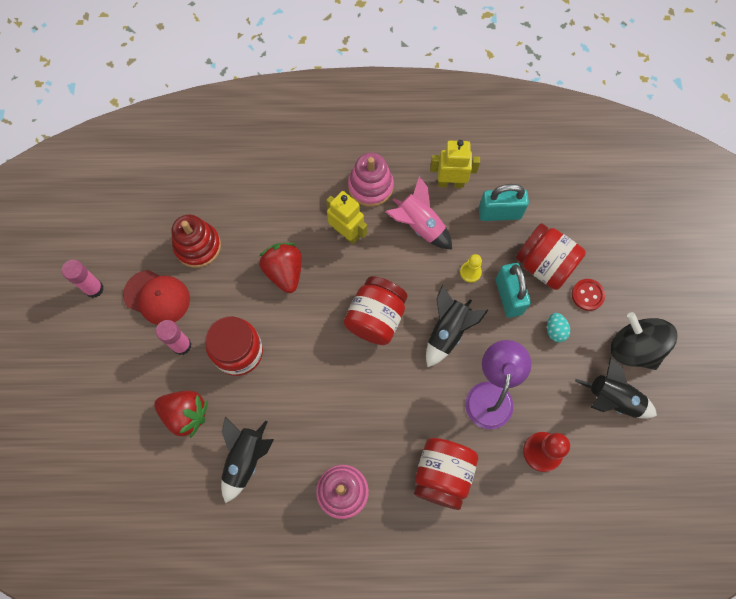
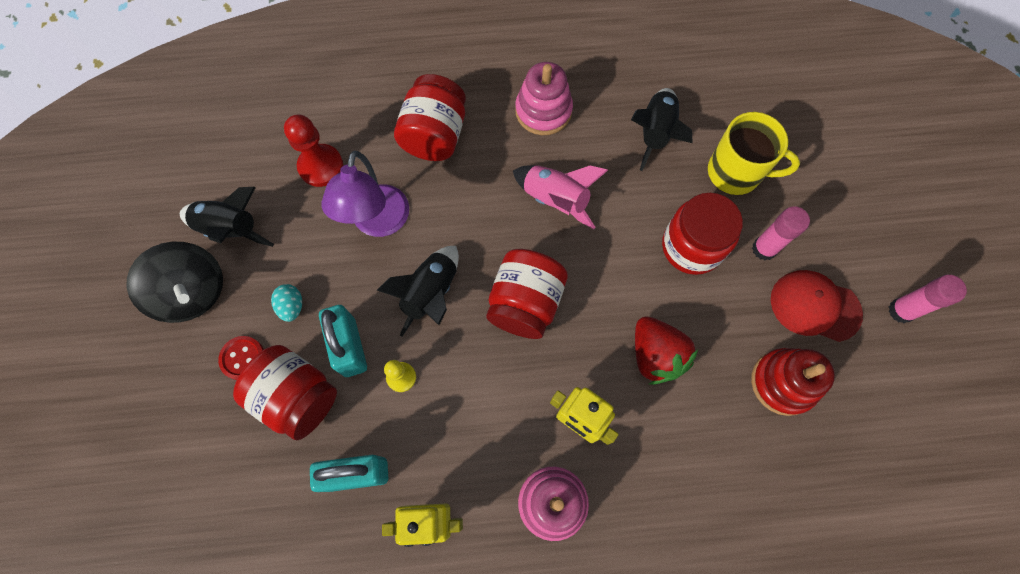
camera: 175 degrees right, 0 degrees up
(185, 414) = (735, 172): red strawberry -> yellow mug
(419, 226) = (474, 442): pink rocket -> pink rocket (555, 200)

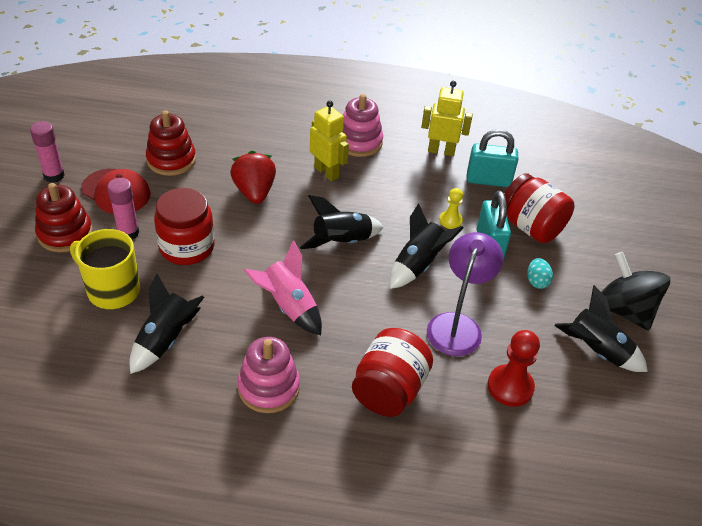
camera: 170 degrees left, 25 degrees down
(242, 358) = (575, 257): red button -> none
(525, 303) = (342, 242): red jar -> black rocket
(828, 229) = (65, 233): none -> red stacking toy

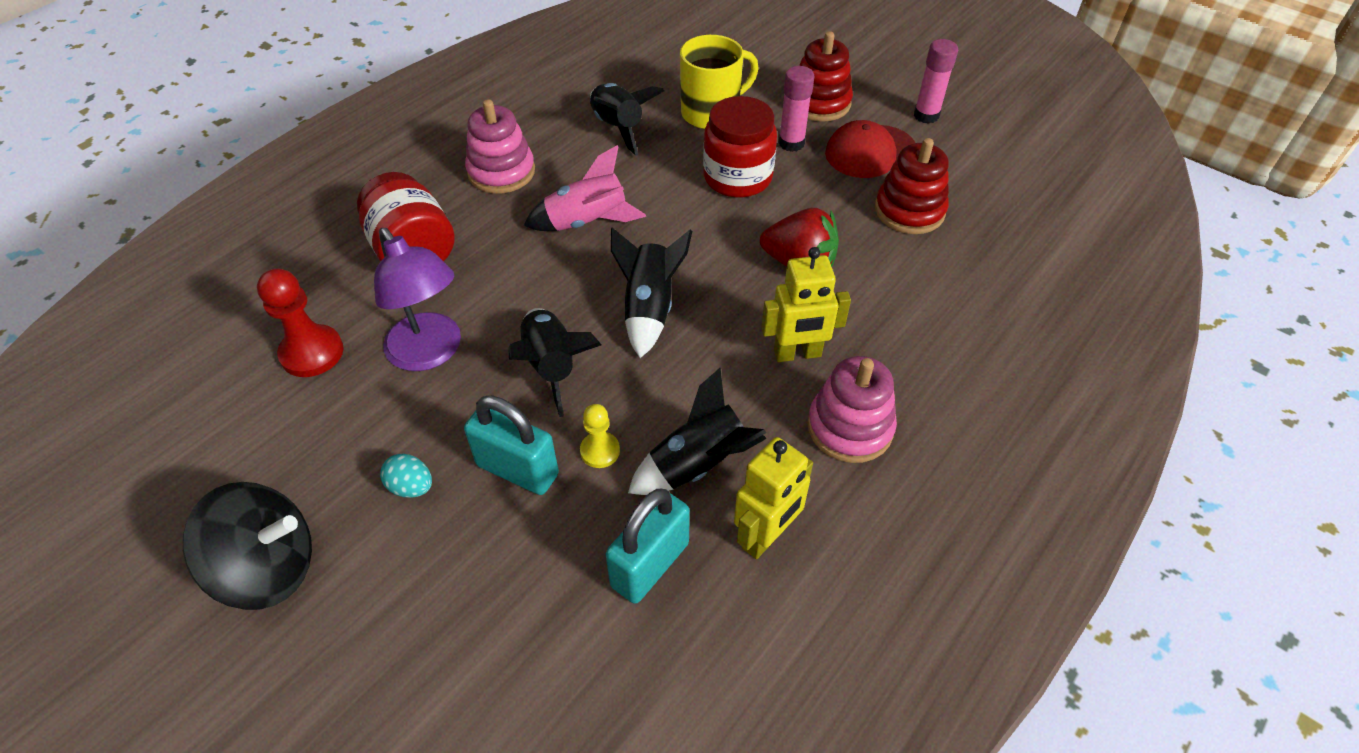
camera: 125 degrees right, 5 degrees up
(531, 226) = (508, 556): red jar -> none
(596, 351) = (256, 477): black rocket -> black rocket (698, 464)

